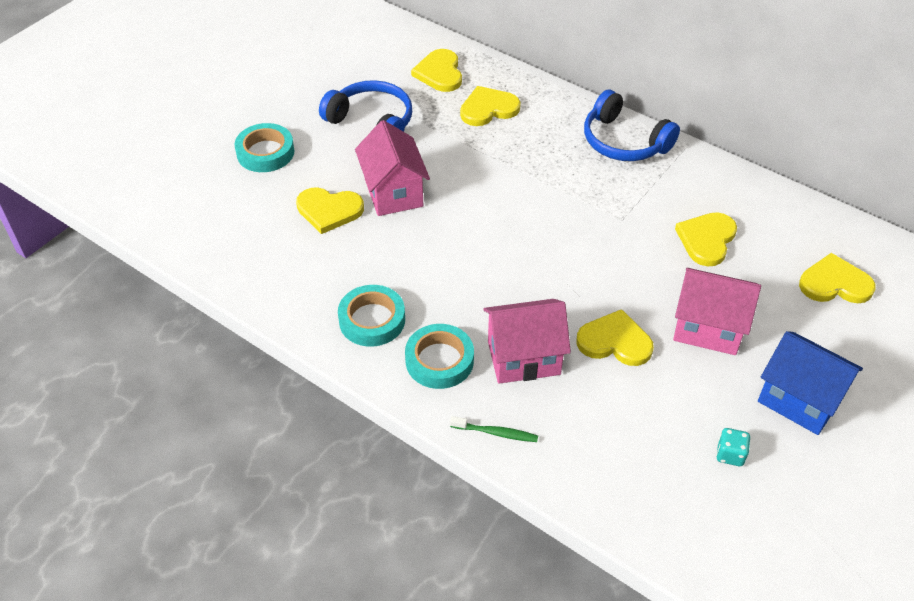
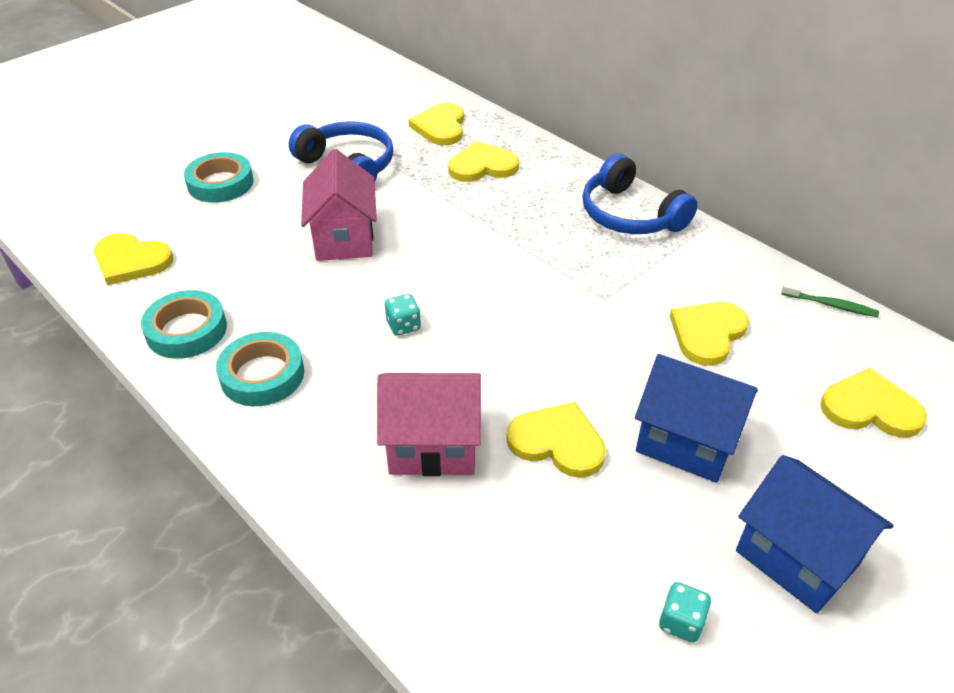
camera: 10 degrees right, 5 degrees down
(329, 210) = (264, 249): yellow heart -> yellow heart (131, 261)
(439, 360) = (325, 435): turquoise tape -> turquoise tape (186, 330)
(469, 264) = (403, 326): none -> turquoise dice
(495, 433) = (364, 539): green toothbrush -> green toothbrush (830, 305)
(708, 328) = (686, 442): pink house -> blue house

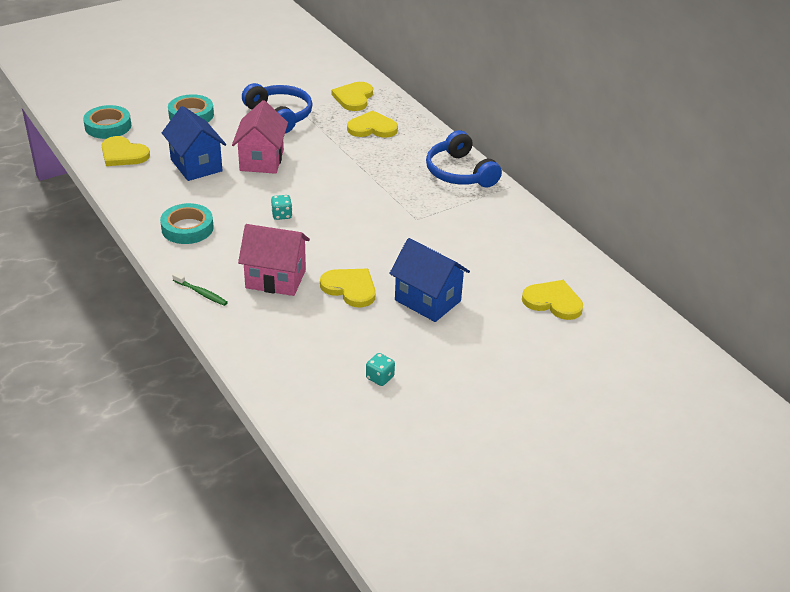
camera: 10 degrees right, 5 degrees down
(186, 330) = (148, 198): turquoise tape -> turquoise tape (108, 126)
(707, 333) = (473, 248): yellow heart -> none
(796, 558) = (461, 362): blue house -> blue house (196, 165)
(830, 305) = (564, 244): green toothbrush -> green toothbrush (201, 293)

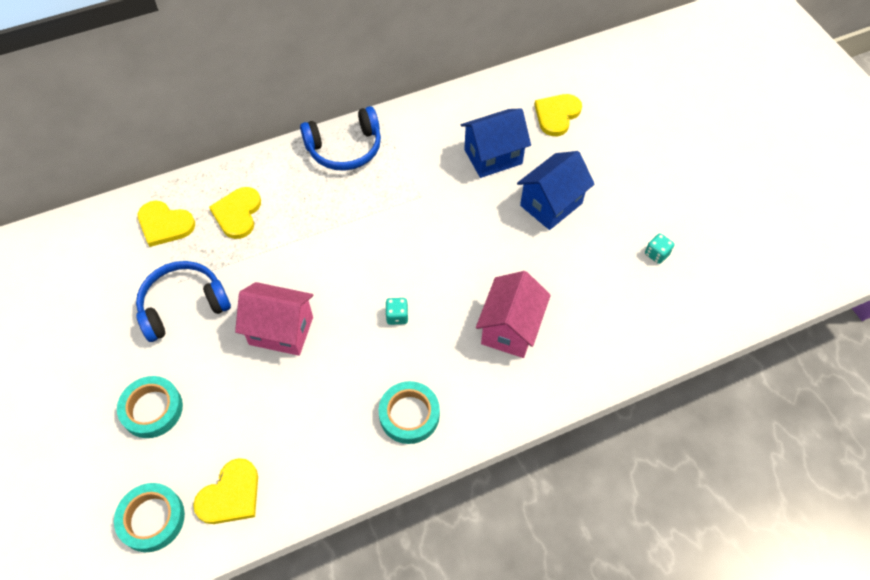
camera: 80 degrees left, 20 degrees up
(196, 165) = (277, 404): blue house -> blue house (493, 157)
(201, 293) = (529, 401): green toothbrush -> none
(350, 288) = (529, 264): yellow heart -> none

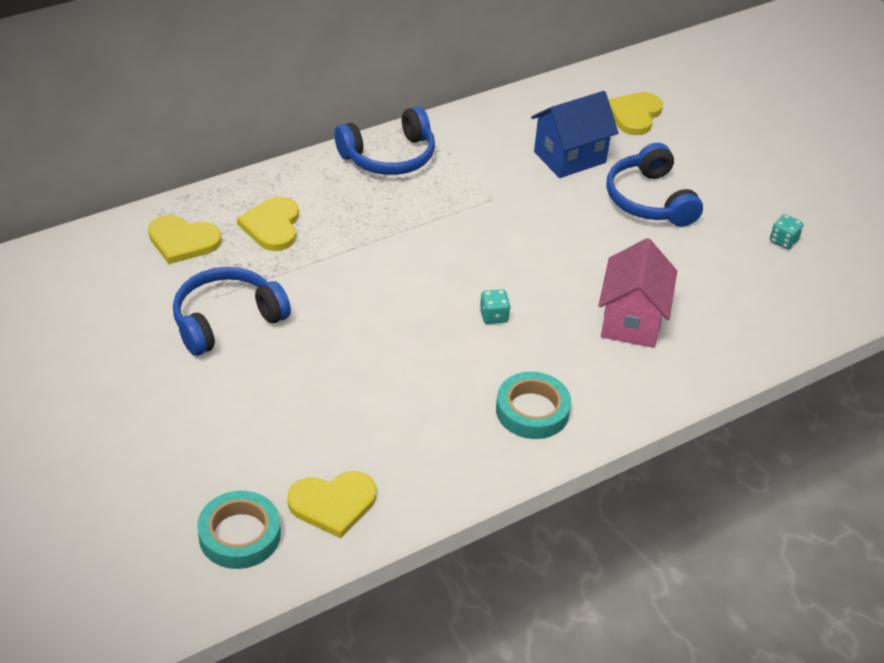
camera: 10 degrees left, 15 degrees down
(152, 409) = (213, 425): turquoise tape -> none
(230, 495) = (333, 504): yellow heart -> yellow heart turned 45 degrees clockwise
(281, 331) = (355, 338): pink house -> none
(551, 204) = (649, 200): blue house -> blue headphones

